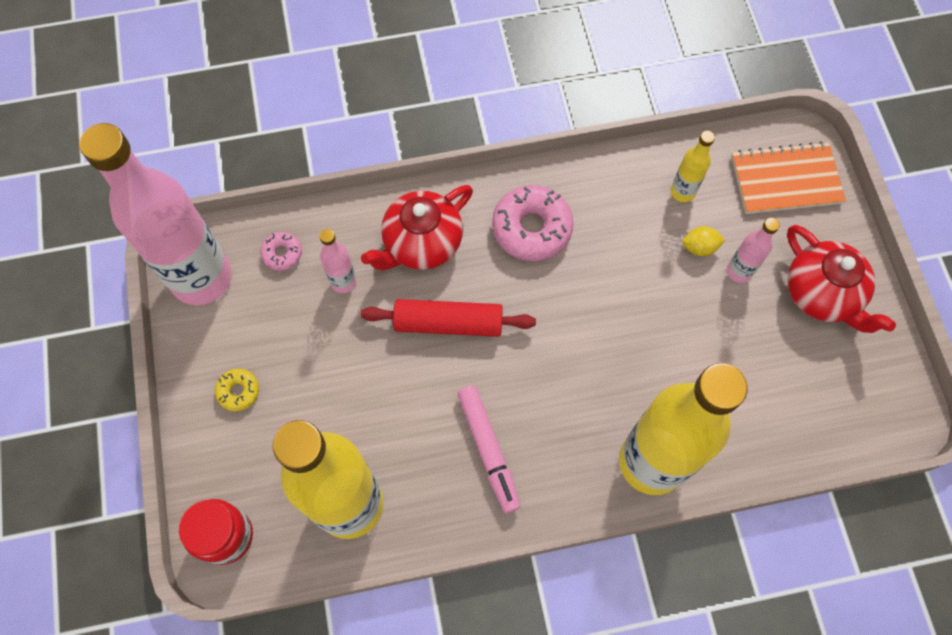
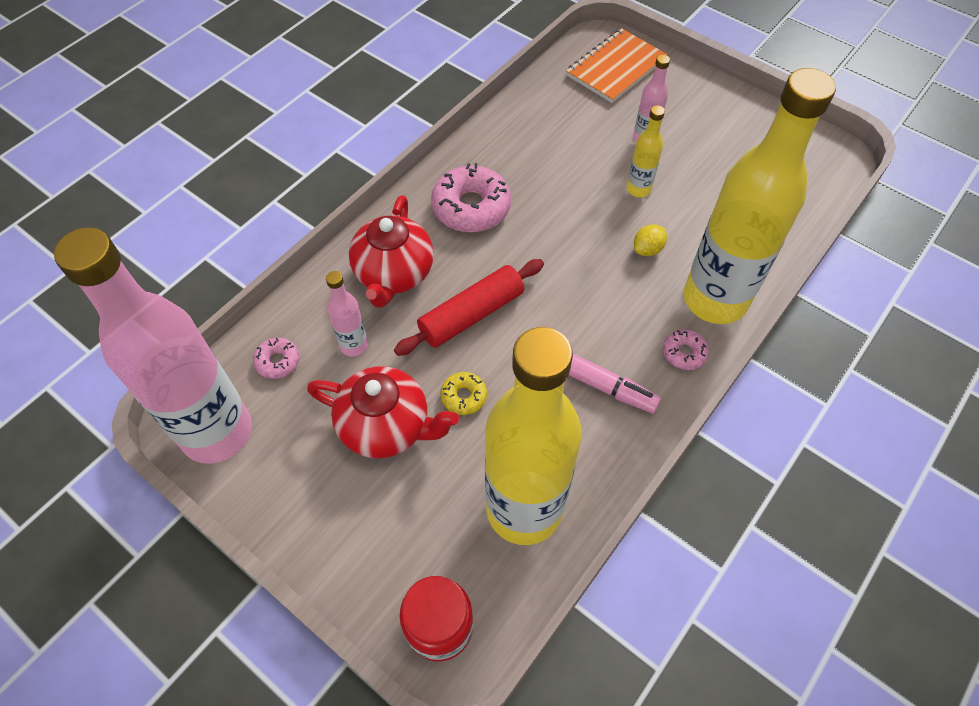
camera: 40 degrees left, 10 degrees down
(238, 391) = (338, 497): yellow donut -> yellow donut (464, 396)
(581, 485) = (684, 353): none -> pink donut
(682, 192) = (556, 116): yellow bottle -> yellow bottle (638, 189)
(699, 247) = (603, 142): yellow lemon -> yellow lemon (647, 249)
(821, 294) = (709, 119): red teapot -> red teapot (386, 426)

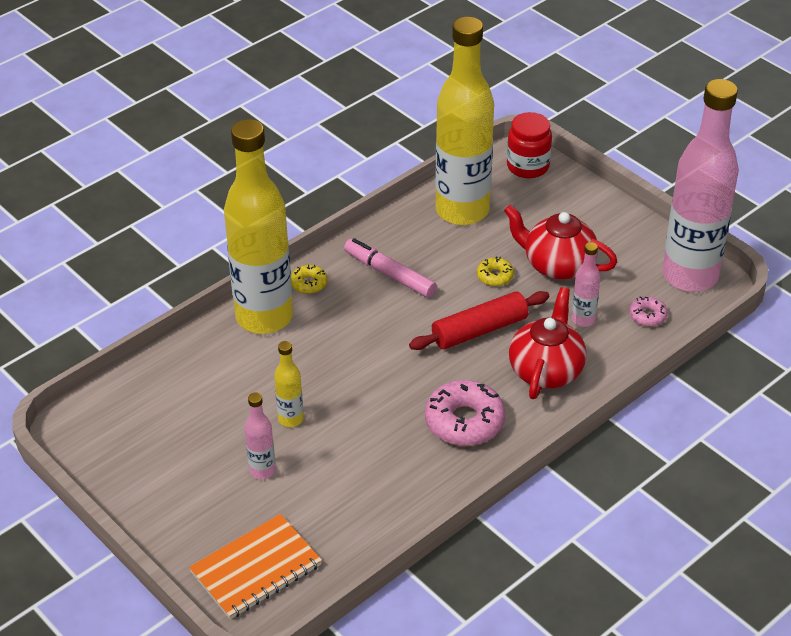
camera: 170 degrees left, 15 degrees down
(647, 249) = (305, 363): yellow lemon -> none
(684, 353) = (309, 283): pink donut -> yellow donut

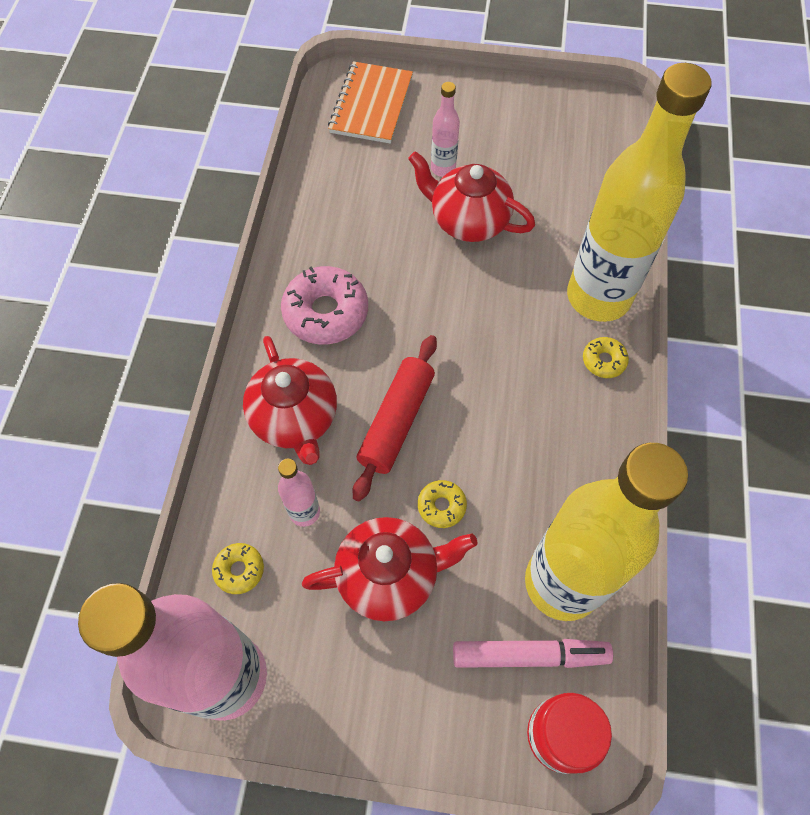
camera: 140 degrees right, 20 degrees up
(290, 419) = (468, 221): yellow bottle -> red teapot
(389, 274) = (545, 428): pink marker -> pink marker (529, 655)
(647, 316) = (239, 570): pink donut -> yellow donut

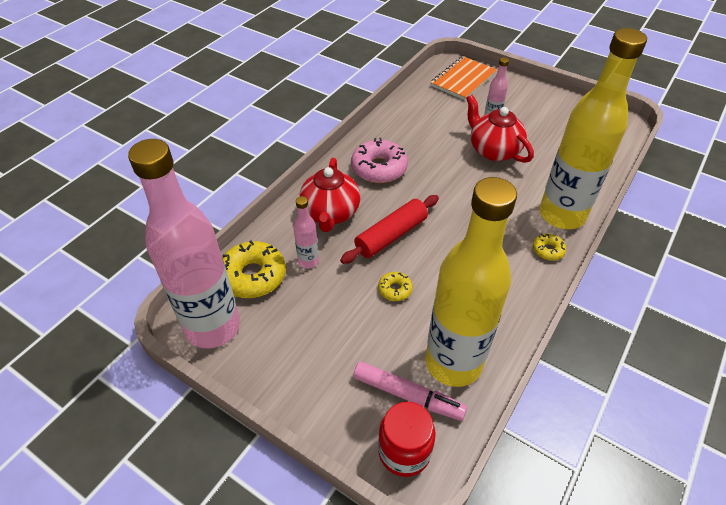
camera: 25 degrees right, 15 degrees down
(239, 570) = (253, 276): yellow donut -> yellow donut, size x1.98
(389, 575) = (340, 313): red teapot -> none

